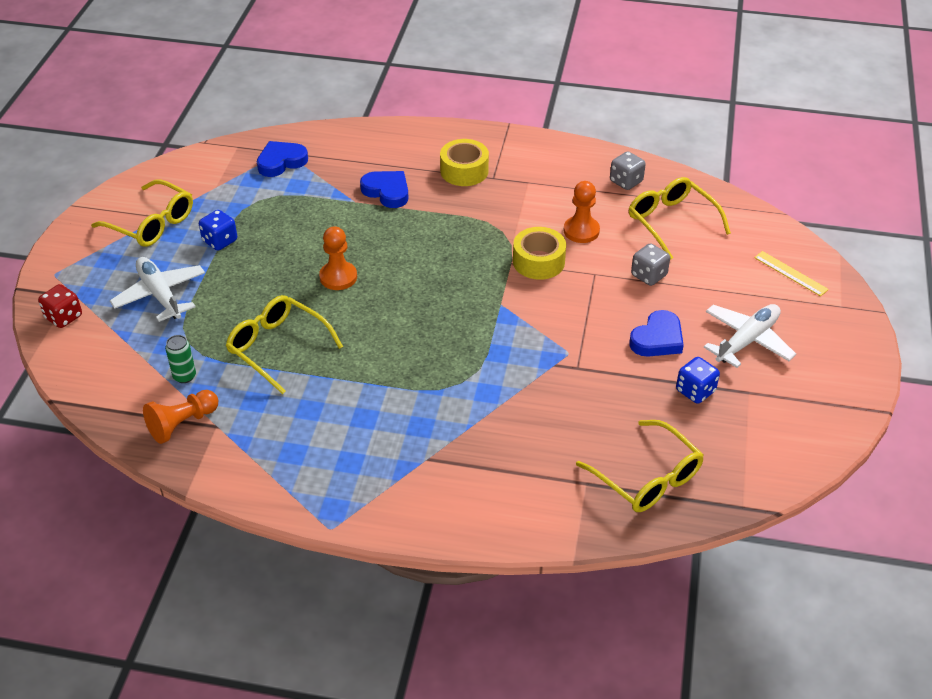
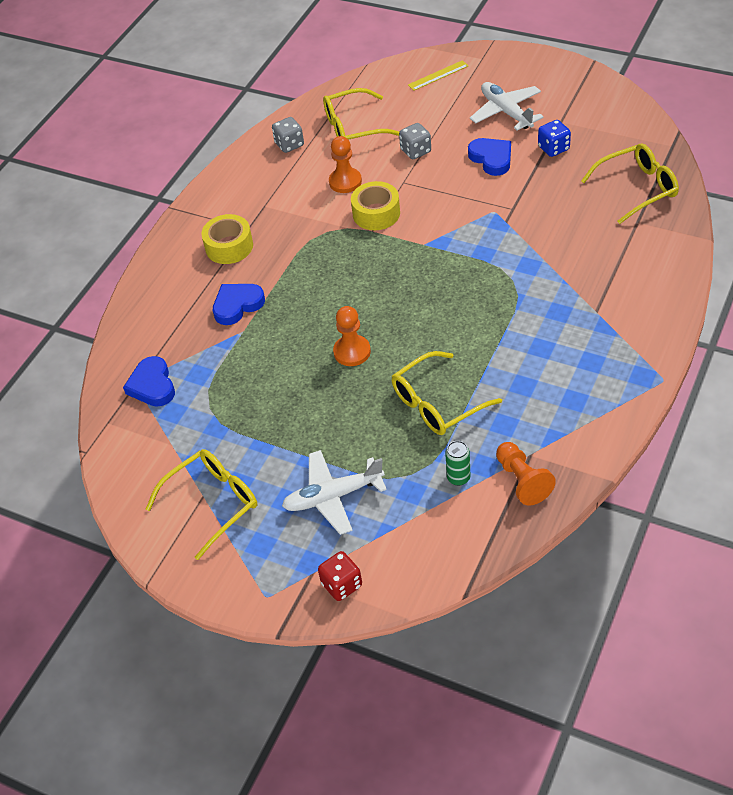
camera: 70 degrees left, 5 degrees up
(220, 241) = (264, 443): blue dice -> none

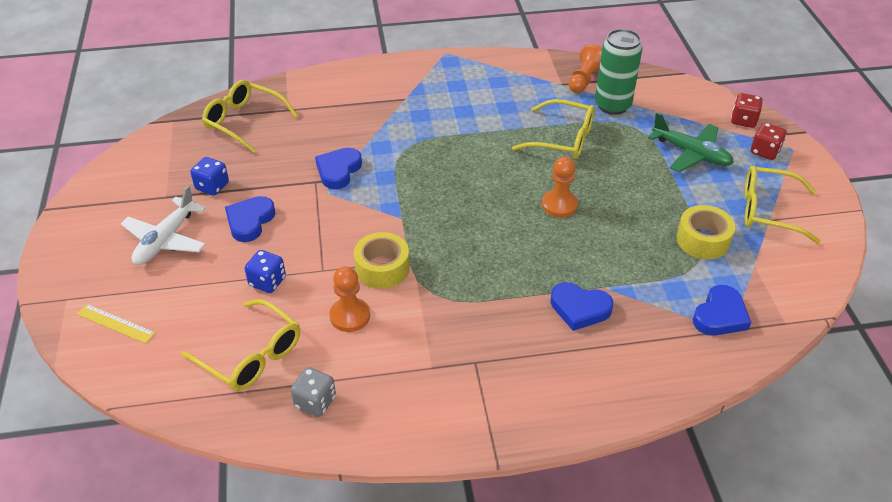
camera: 130 degrees left, 5 degrees down
(229, 246) = (513, 362): yellow tape -> yellow tape (703, 240)
(283, 565) = (765, 151): none -> red dice
(333, 497) = (691, 153): white plane -> green plane
(415, 151) = (267, 282): grey dice -> blue dice
(458, 478) = (612, 105): green can -> green can, size x2.04
(516, 227) = (338, 171): none -> blue heart

